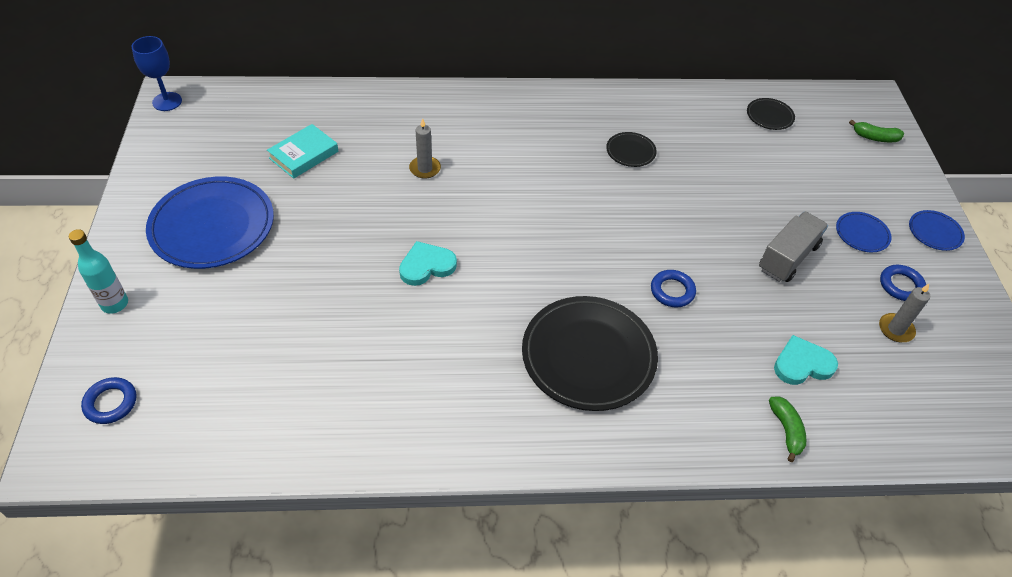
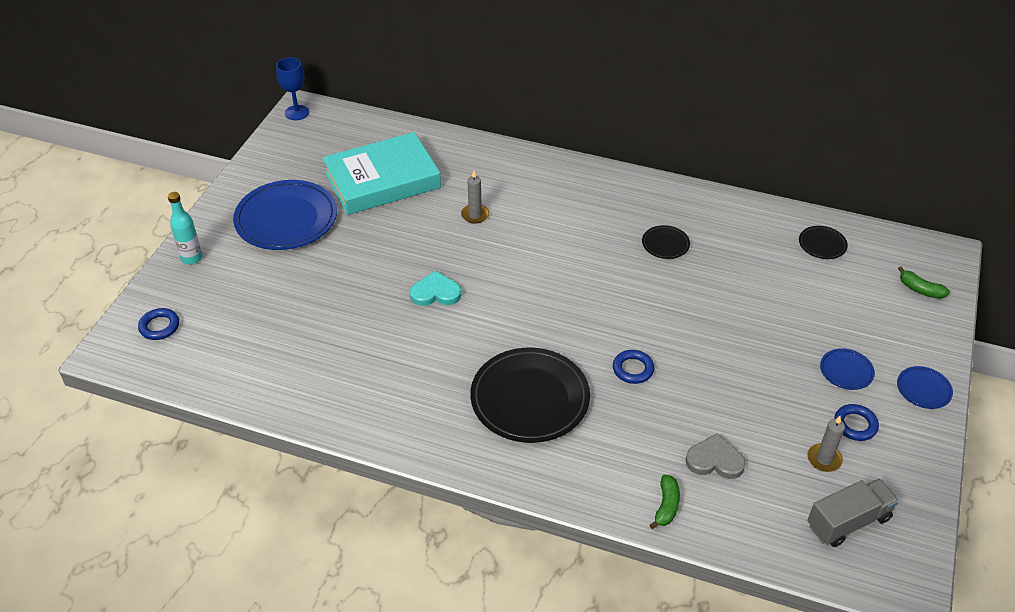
camera: 25 degrees right, 5 degrees down
(303, 155) = (382, 180): turquoise book -> turquoise book, size x2.01
(788, 257) = (758, 371): grey truck -> grey truck (848, 522)
(802, 364) = (715, 460): turquoise heart -> grey heart

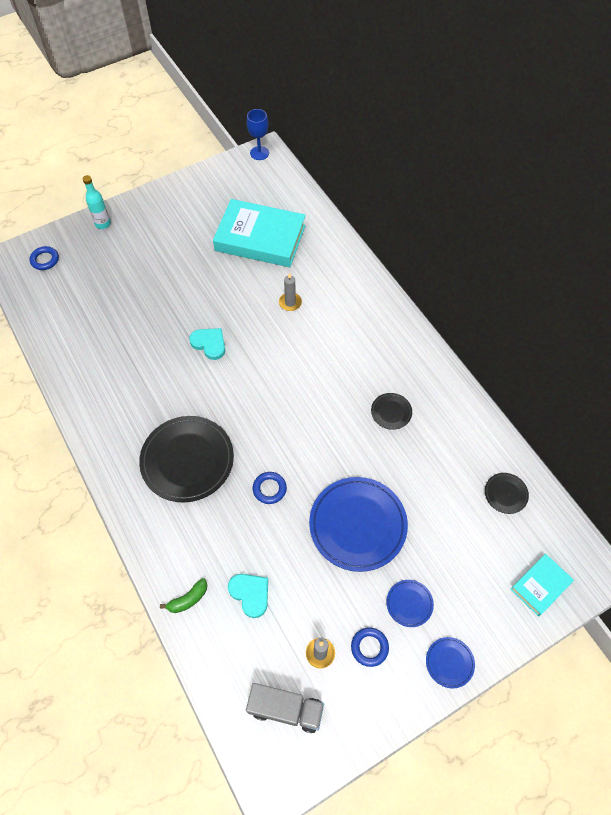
camera: 40 degrees right, 15 degrees up
(286, 219) = (178, 230): blue plate -> blue plate (358, 525)
(715, 460) = (250, 594): grey heart -> turquoise heart
(920, 289) = (540, 585): green banana -> turquoise book

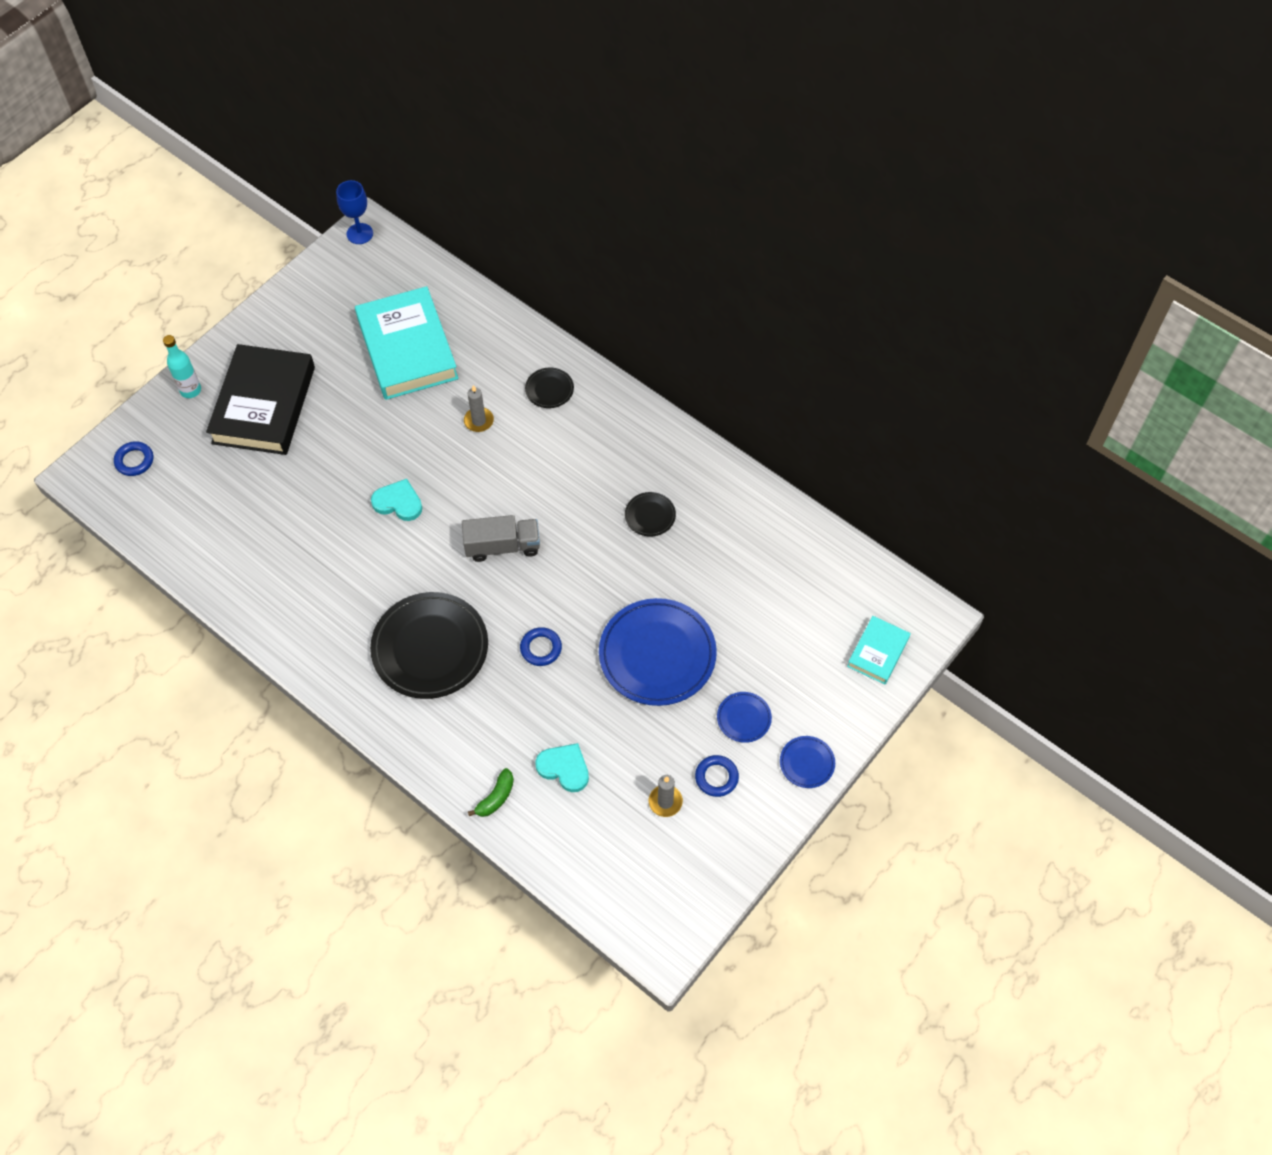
camera: 20 degrees left, 0 degrees up
(146, 248) = (263, 405): none -> black book
(260, 238) = (407, 349): turquoise book -> turquoise book turned 75 degrees clockwise
(286, 709) = (649, 869): grey truck -> grey truck (502, 546)
(505, 494) = (810, 566): black plate -> black plate (549, 389)

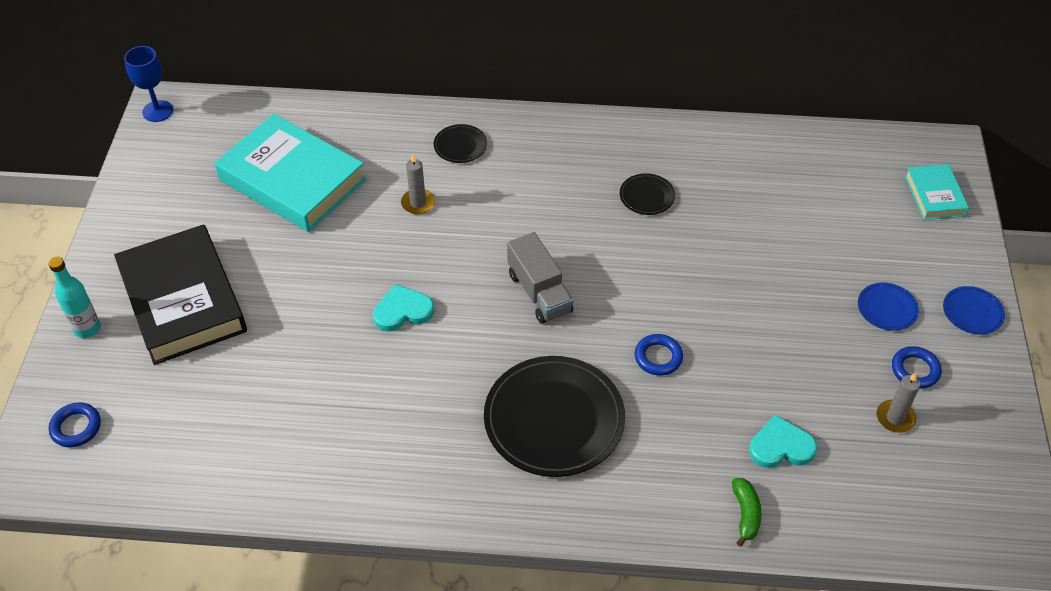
camera: 35 degrees left, 10 degrees down
(502, 546) = (539, 293): grey truck -> grey truck turned 105 degrees clockwise
(657, 654) = (764, 301): blue plate -> none

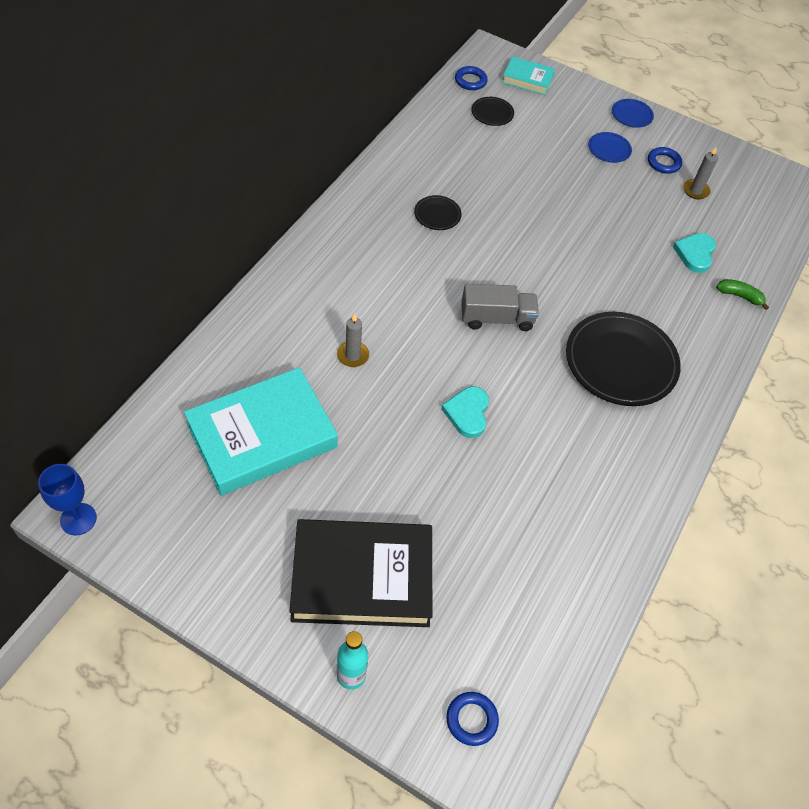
camera: 70 degrees left, 5 degrees up
(460, 146) = (304, 300): black plate -> black plate (492, 113)
(658, 357) = (592, 279): blue ring -> blue ring (470, 81)

